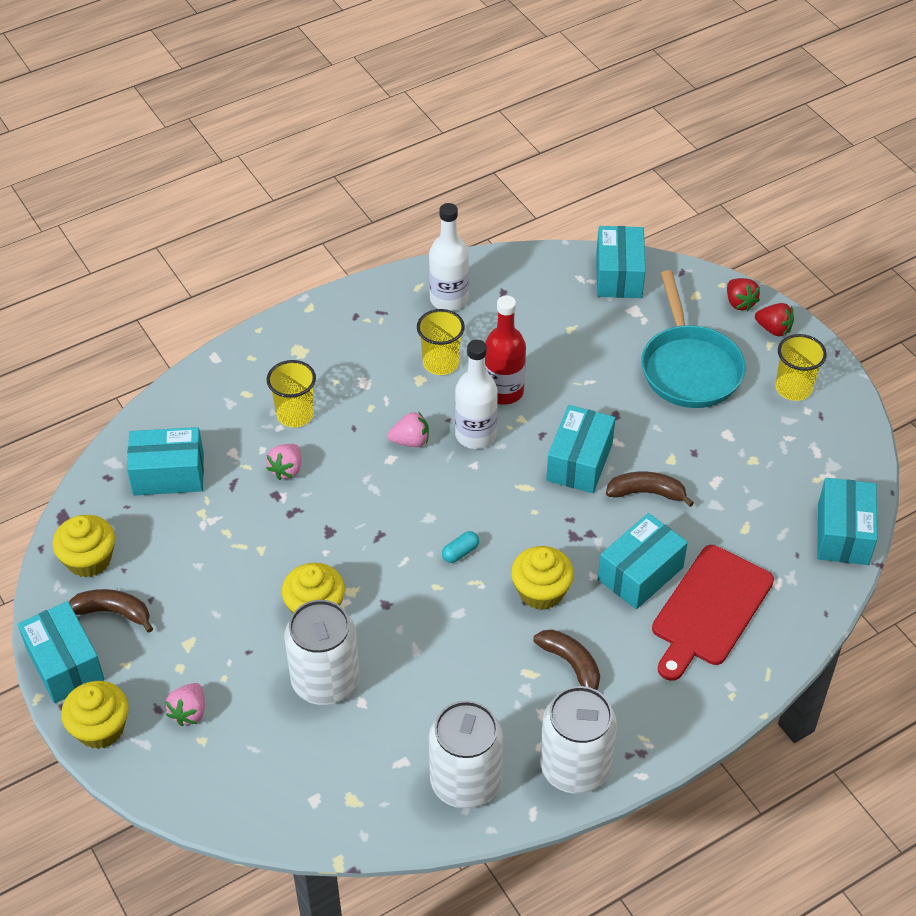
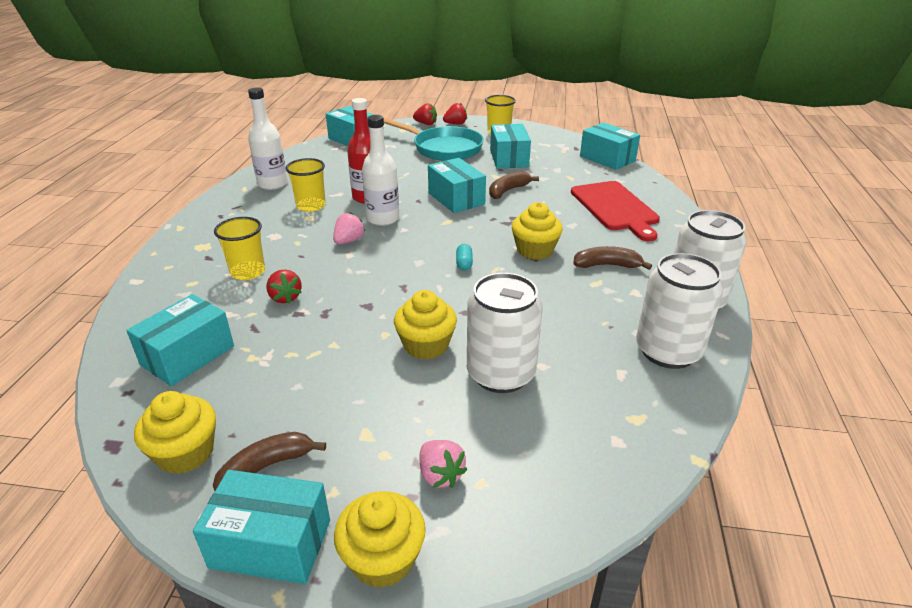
camera: 50 degrees left, 15 degrees down
(286, 469) = (285, 297): pink strawberry -> red strawberry
(640, 573) = (563, 215): turquoise box -> turquoise box (509, 158)

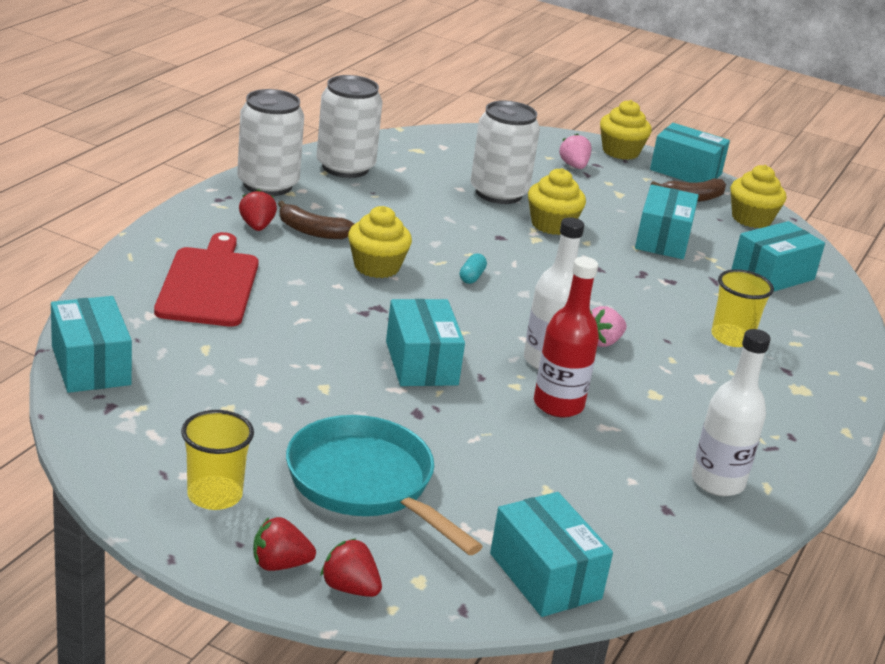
camera: 165 degrees left, 5 degrees down
(285, 297) = (684, 298): red strawberry -> red strawberry (257, 226)
(311, 206) = (651, 414): yellow cup -> none
(508, 191) = (331, 353): brown banana -> none
(509, 158) = (264, 418): turquoise box -> turquoise box (663, 239)

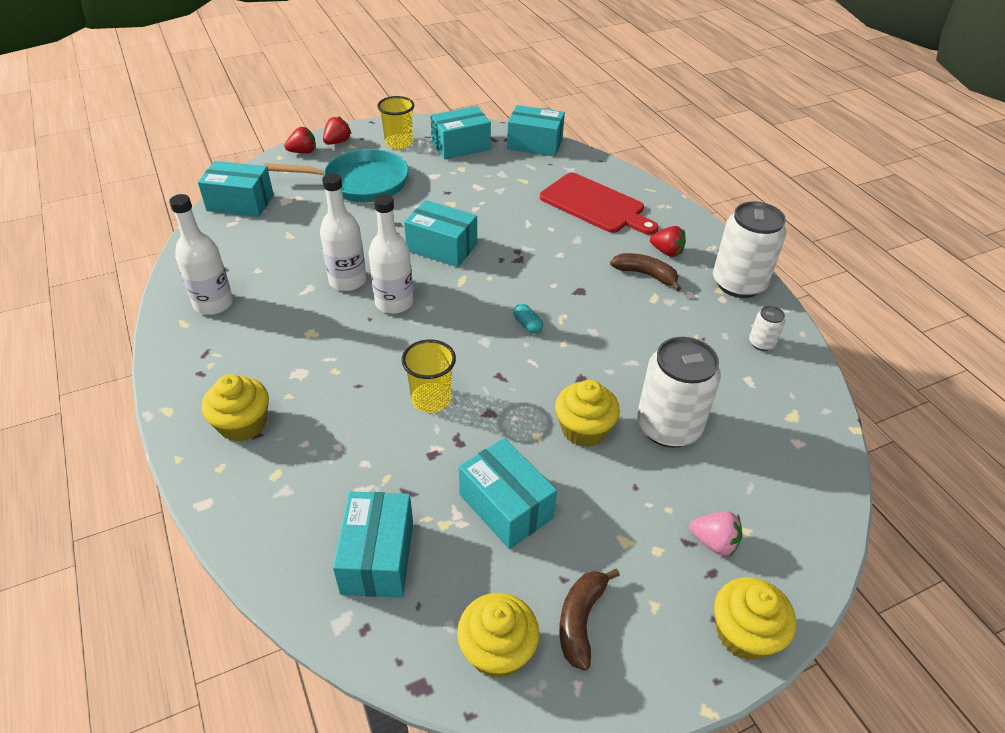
camera: 130 degrees right, 15 degrees up
(312, 231) = (646, 275): brown banana -> brown banana turned 60 degrees clockwise
(345, 167) = (761, 343): white can -> white can, size x0.45
(376, 267) = (573, 283): yellow cupcake -> yellow cupcake (242, 424)
(558, 405) = (348, 281): red bottle -> white bottle
(603, 342) = (389, 345): pink strawberry -> none
(685, 172) = (657, 677): turquoise box -> turquoise box (461, 146)
(731, 337) = (323, 431): yellow cup -> yellow cup (431, 399)

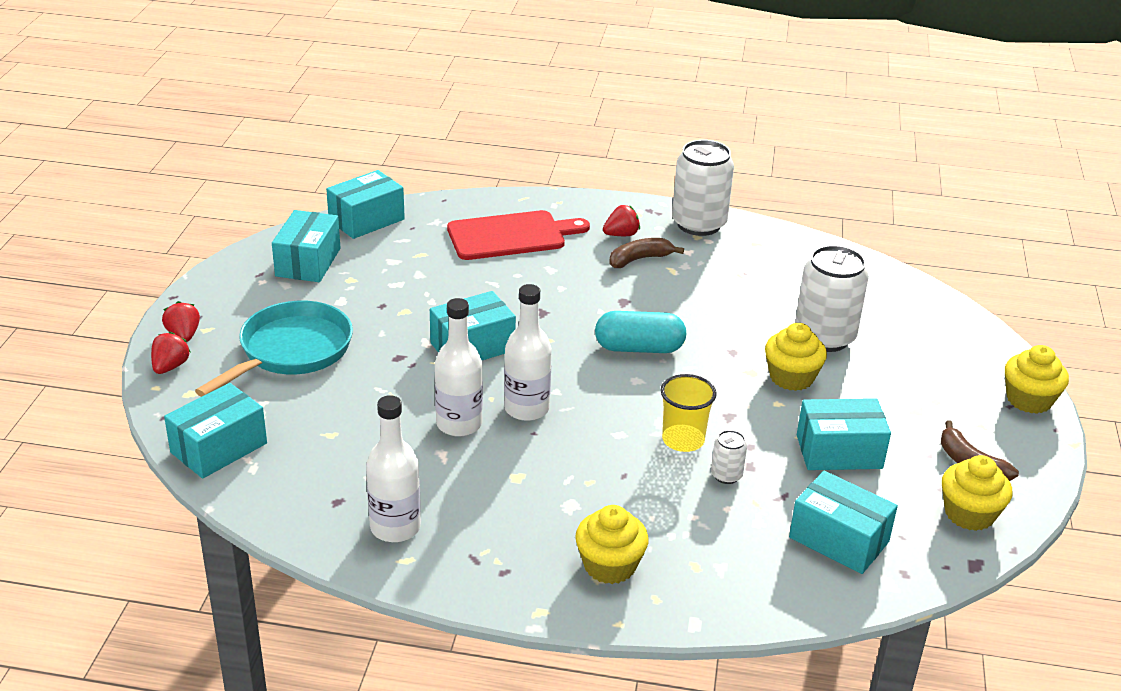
camera: 55 degrees left, 10 degrees down
(399, 143) = (245, 297): yellow cup -> none
(527, 324) = (639, 348): turquoise capsule -> turquoise capsule, size x2.15
(714, 542) = (947, 373): pink strawberry -> none
(761, 343) = (776, 251): white can -> white can (726, 475)

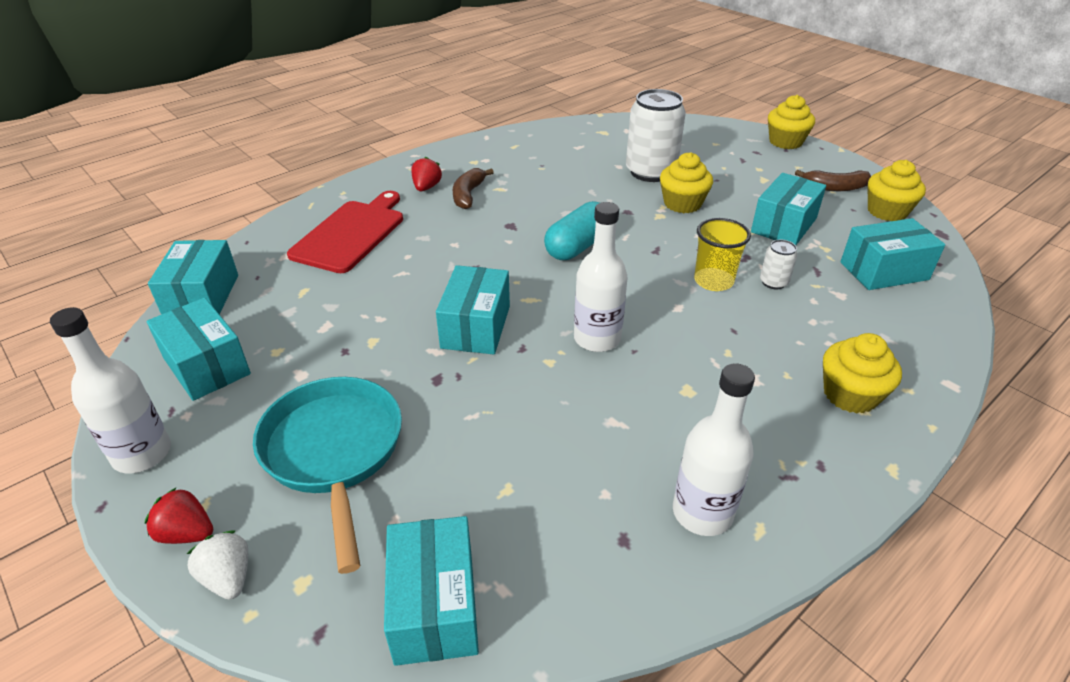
camera: 50 degrees left, 5 degrees up
(170, 367) = (228, 577): red strawberry -> white strawberry
(459, 424) = (579, 389): white bottle -> white bottle (142, 454)
(698, 224) = (461, 154): white can -> none

